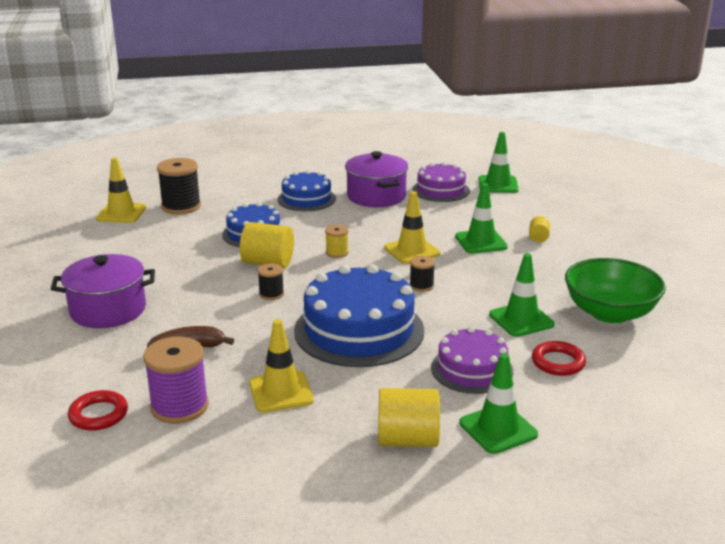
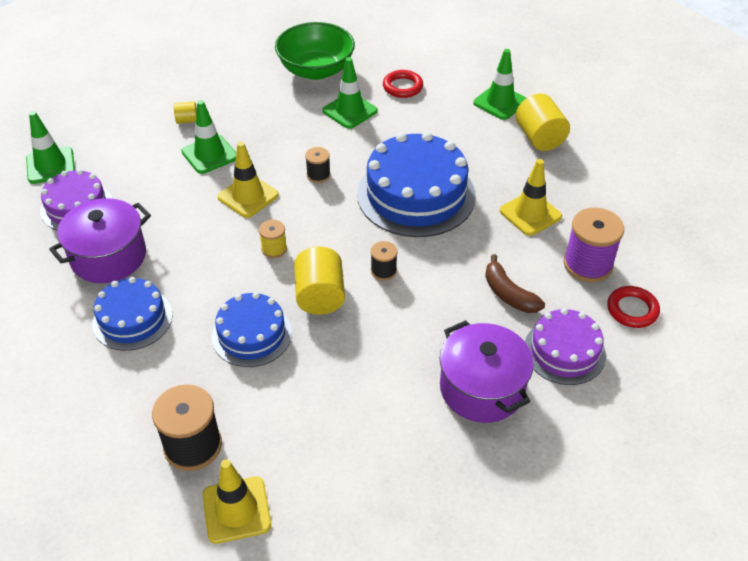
camera: 110 degrees left, 20 degrees up
(471, 369) = (437, 124): purple cake -> purple cake (564, 351)

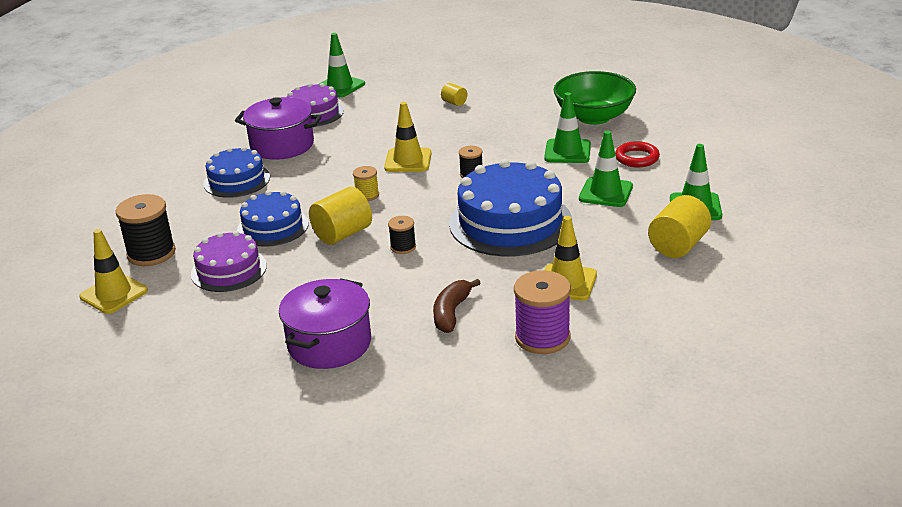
camera: 55 degrees right, 15 degrees down
(209, 154) = (431, 127): green traffic cone -> green traffic cone (606, 192)
(564, 351) = (418, 367): purple cake -> purple cake (229, 270)
(632, 310) = (515, 383): red ring -> none

